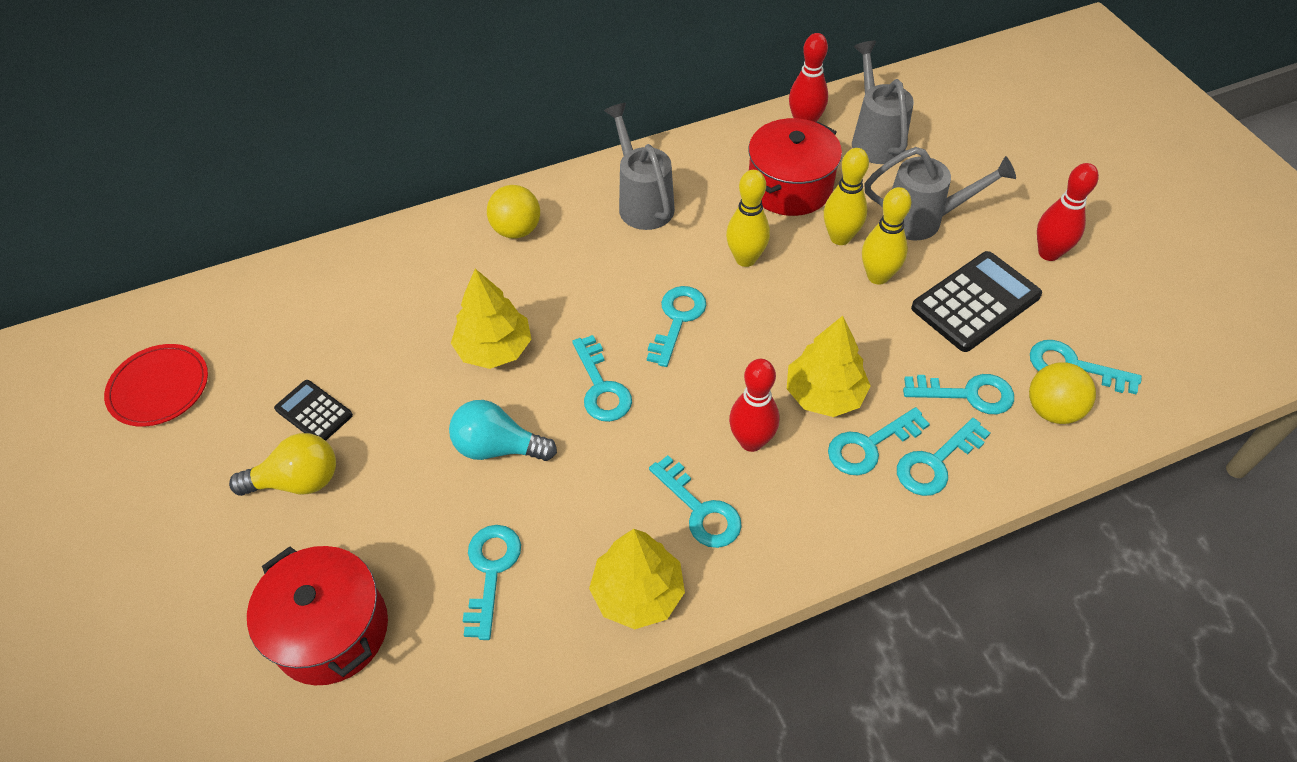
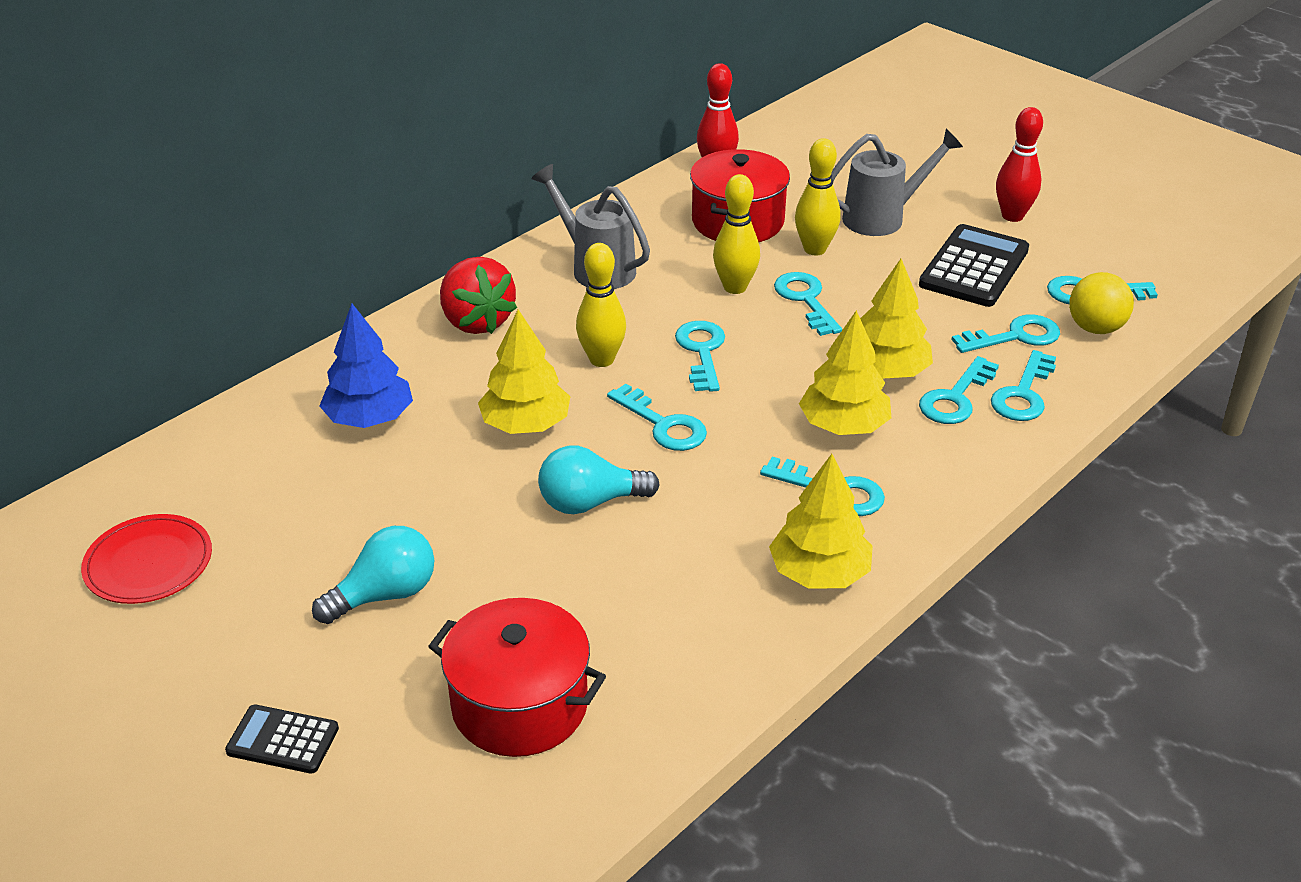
camera: 25 degrees left, 15 degrees down
(298, 481) = (385, 595): yellow light bulb -> turquoise light bulb
(314, 412) = (359, 532): black calculator -> black calculator (282, 740)
(383, 302) = (369, 418): none -> blue tree
(491, 571) = (658, 603): turquoise key -> turquoise key (805, 300)
(516, 230) = (476, 321): yellow ball -> red strawberry
(751, 441) = (843, 426): red bowling pin -> yellow tree
(875, 139) = (793, 166): grey watering can -> none
(877, 276) = (871, 270): yellow bowling pin -> yellow bowling pin (601, 359)

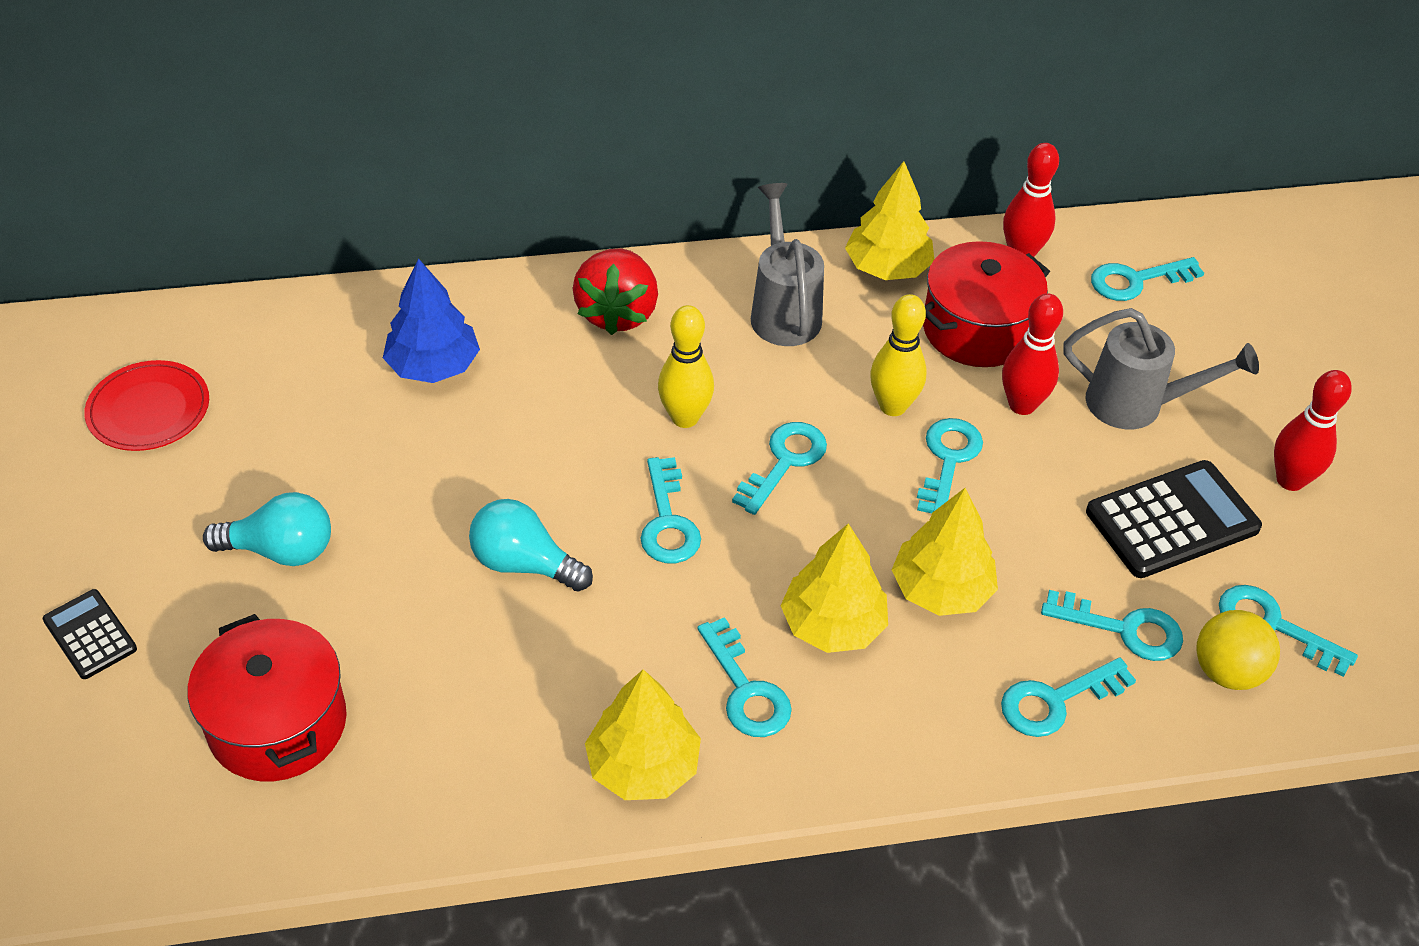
camera: 35 degrees right, 10 degrees up
(526, 424) = (551, 449): yellow tree -> yellow tree (887, 268)
(815, 249) = (1022, 405): yellow bowling pin -> red bowling pin
(955, 398) = (978, 662): turquoise key -> turquoise key (1136, 280)

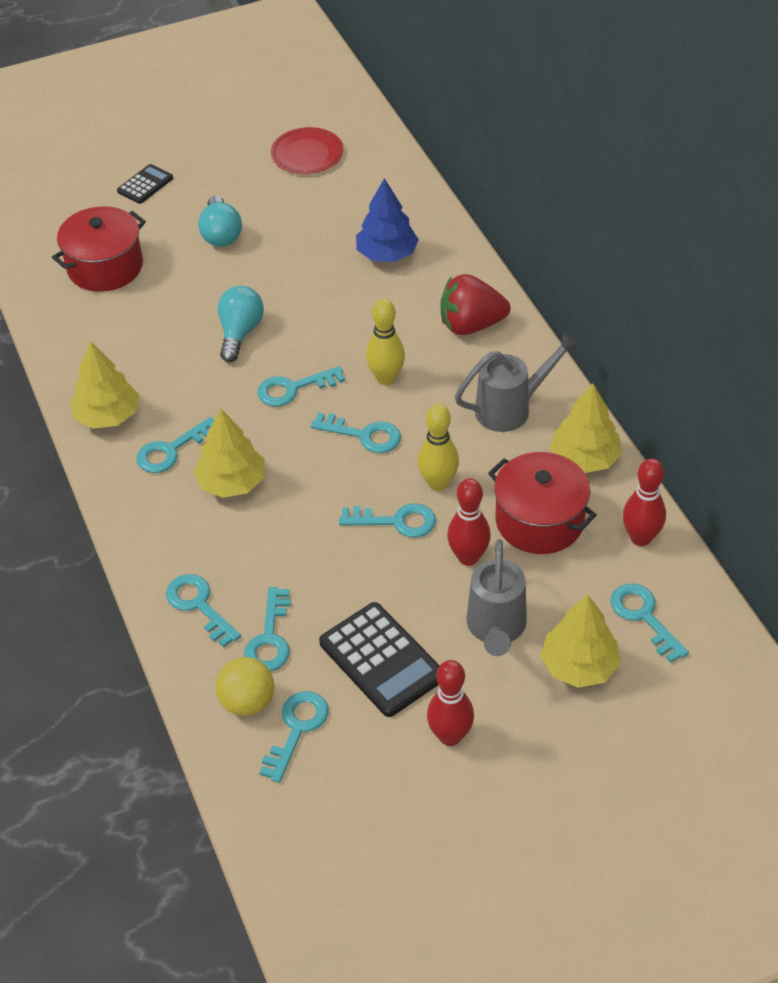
camera: 80 degrees right, 0 degrees up
(941, 590) = (276, 533): yellow tree -> yellow tree (579, 666)

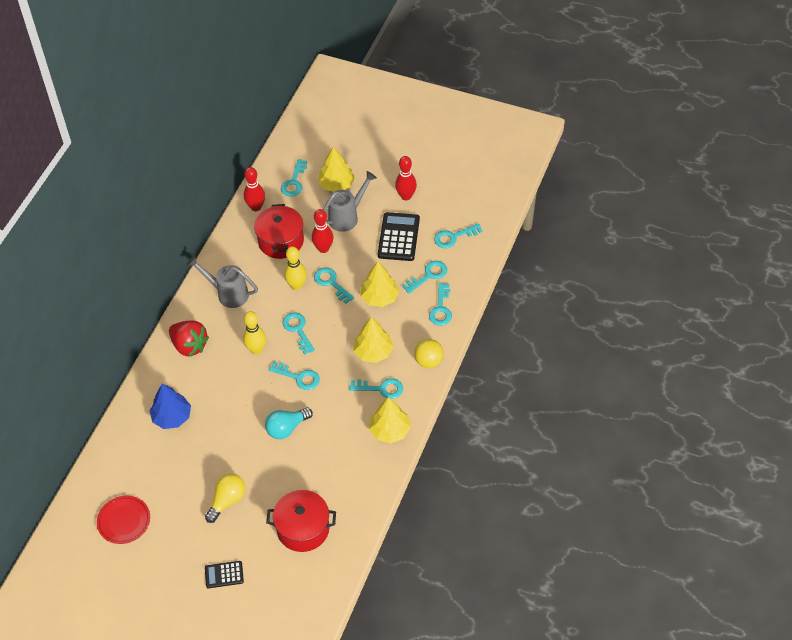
camera: 135 degrees left, 5 degrees up
(221, 234) = (227, 501): turquoise light bulb -> yellow light bulb
(247, 702) = (461, 259): yellow ball -> yellow ball (428, 361)
(585, 458) = (231, 250): yellow tree -> yellow tree (379, 297)

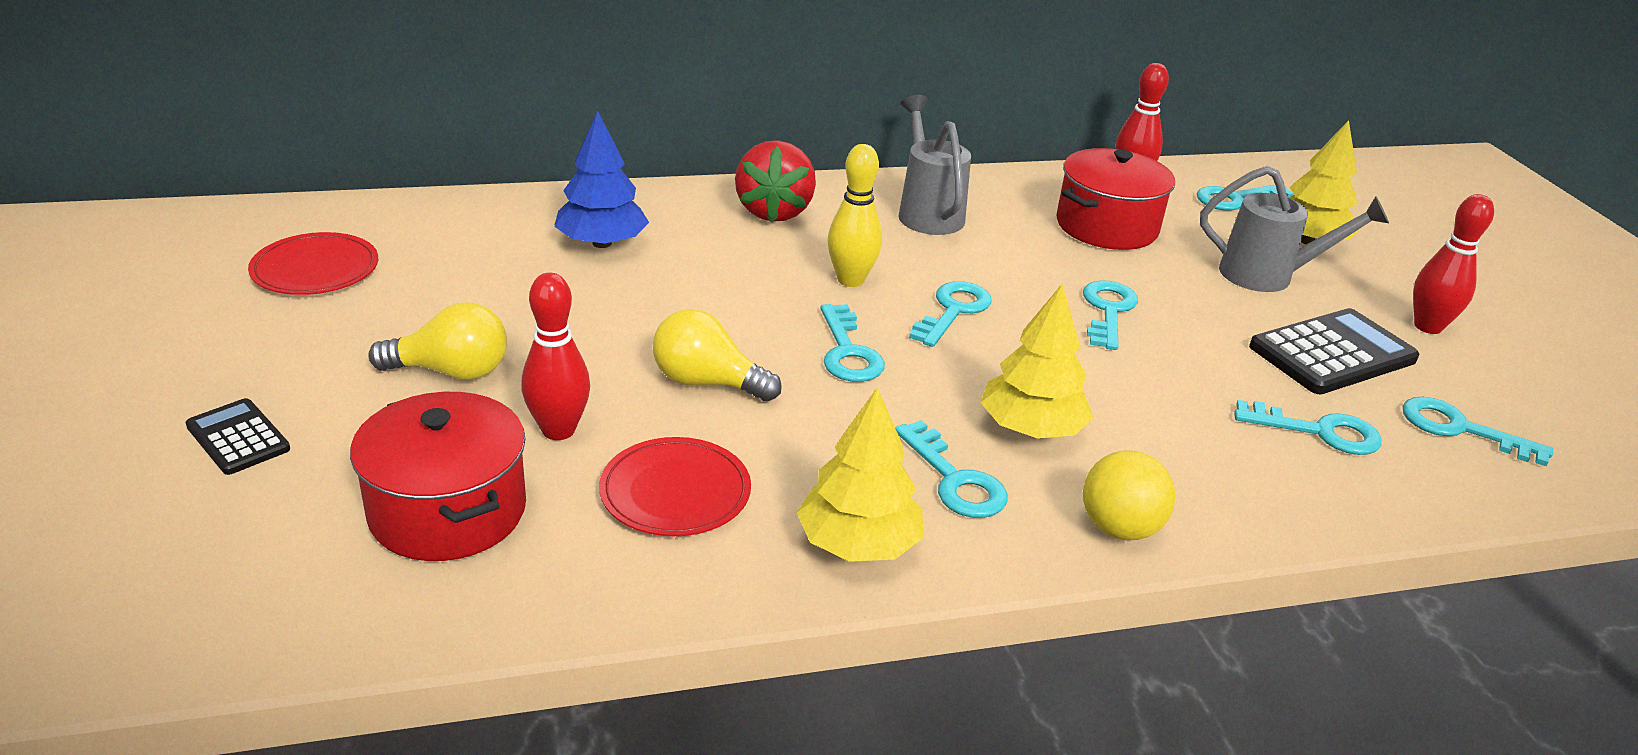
camera: 50 degrees right, 20 degrees down
(286, 428) = (707, 382): turquoise light bulb -> yellow light bulb
(296, 285) = (1045, 274): yellow bowling pin -> none
(323, 248) = (1164, 275): red bowling pin -> red bowling pin (558, 430)
(335, 465) = (675, 492): none -> red plate
(379, 297) = (1168, 384): yellow tree -> none
(441, 309) = (1274, 487): turquoise key -> none

